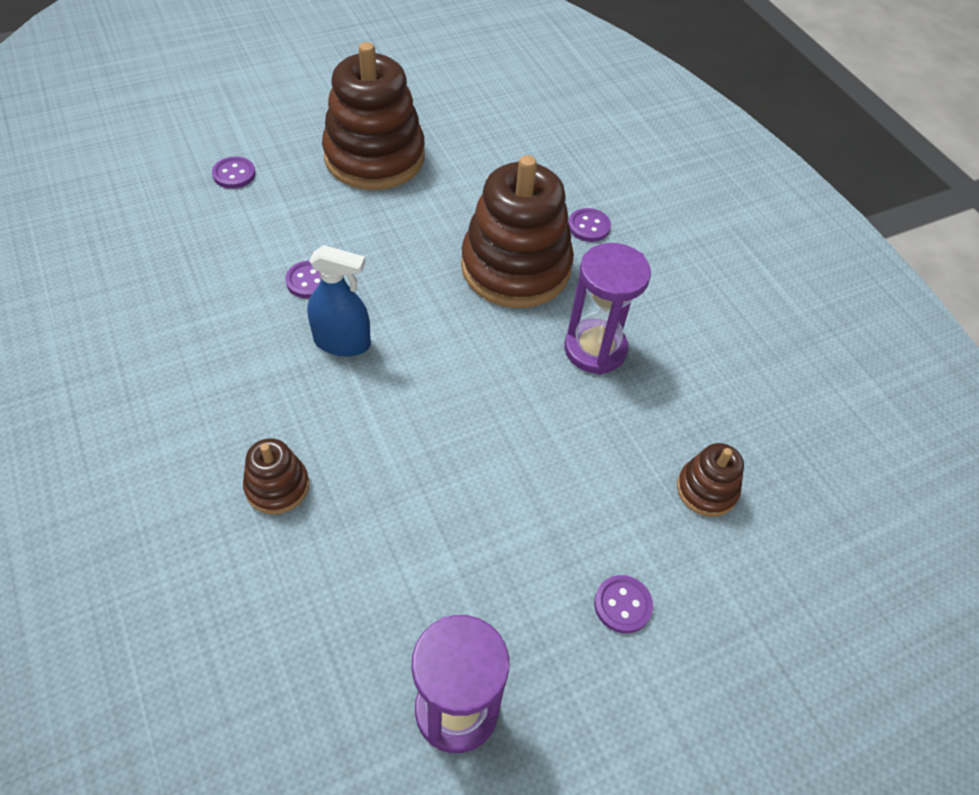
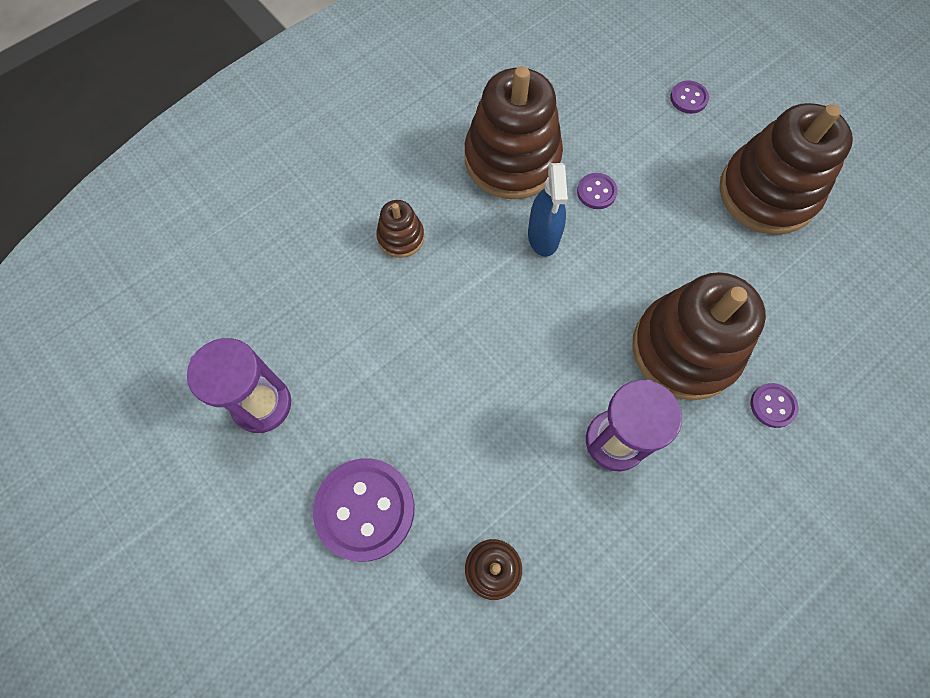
camera: 80 degrees right, 15 degrees up
(225, 344) = (512, 159): none -> brown stacking toy
(622, 605) = (365, 509): purple button -> purple button, size x2.09

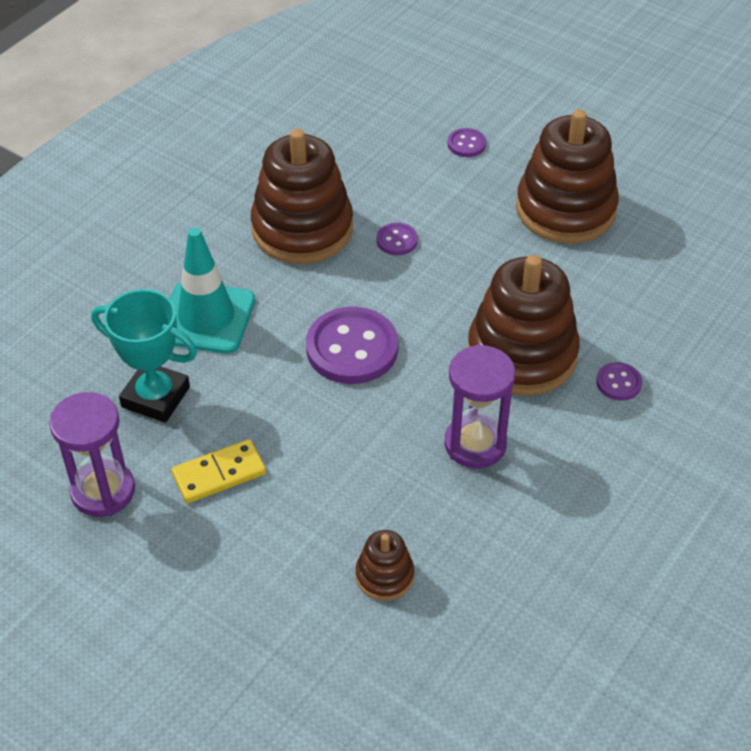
camera: 15 degrees left, 20 degrees down
(334, 313) = (155, 397): none -> turquoise trophy
(365, 509) = (240, 556): purple button -> purple button (352, 348)
(369, 412) = (219, 474): none -> yellow domino
(401, 237) = (206, 318): brown stacking toy -> turquoise traffic cone
(543, 236) = (354, 288): blue spray bottle -> none

